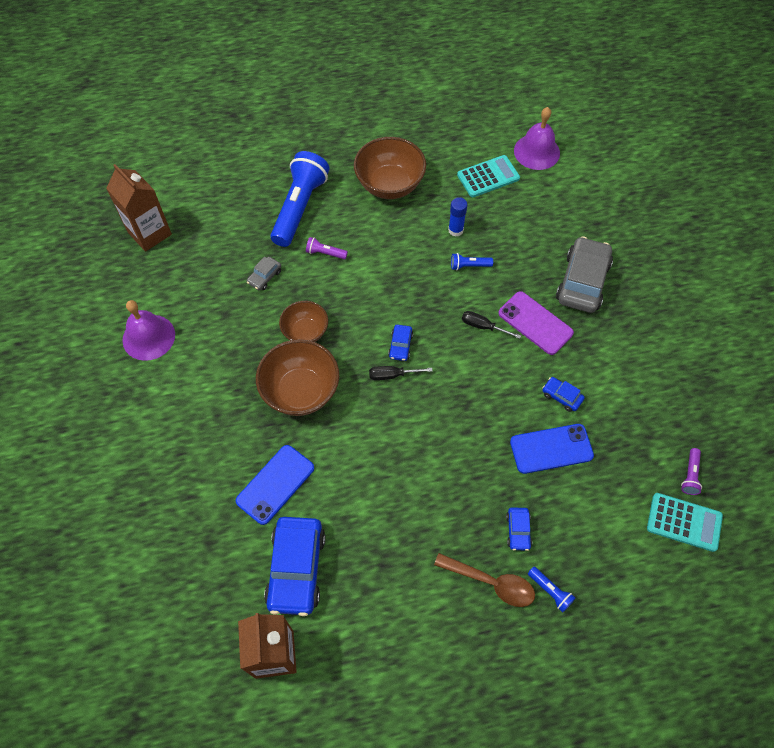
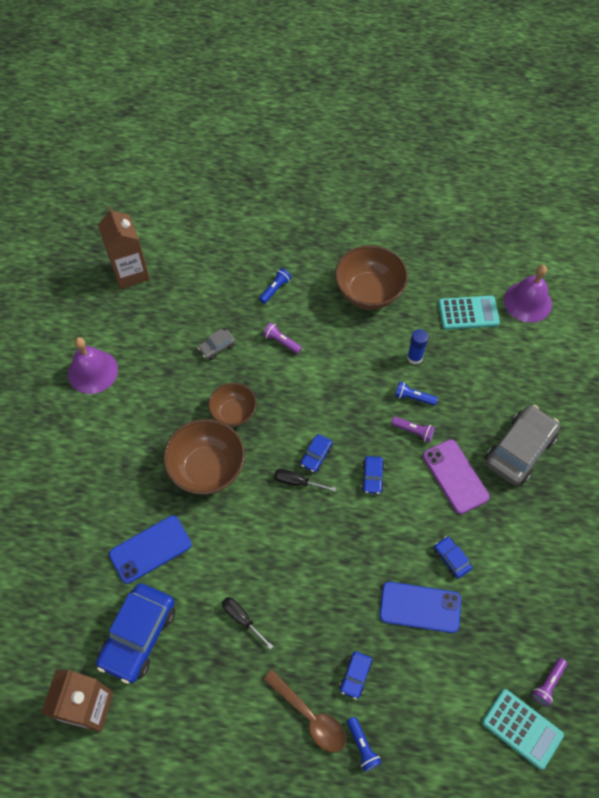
camera: 20 degrees right, 0 degrees up
(300, 207) = (275, 289): blue flashlight -> blue flashlight, size x0.41
(460, 348) = (372, 477): none -> blue car
(481, 295) = (413, 431): none -> purple flashlight
(483, 326) = (403, 463): black screwdriver -> black screwdriver (242, 619)

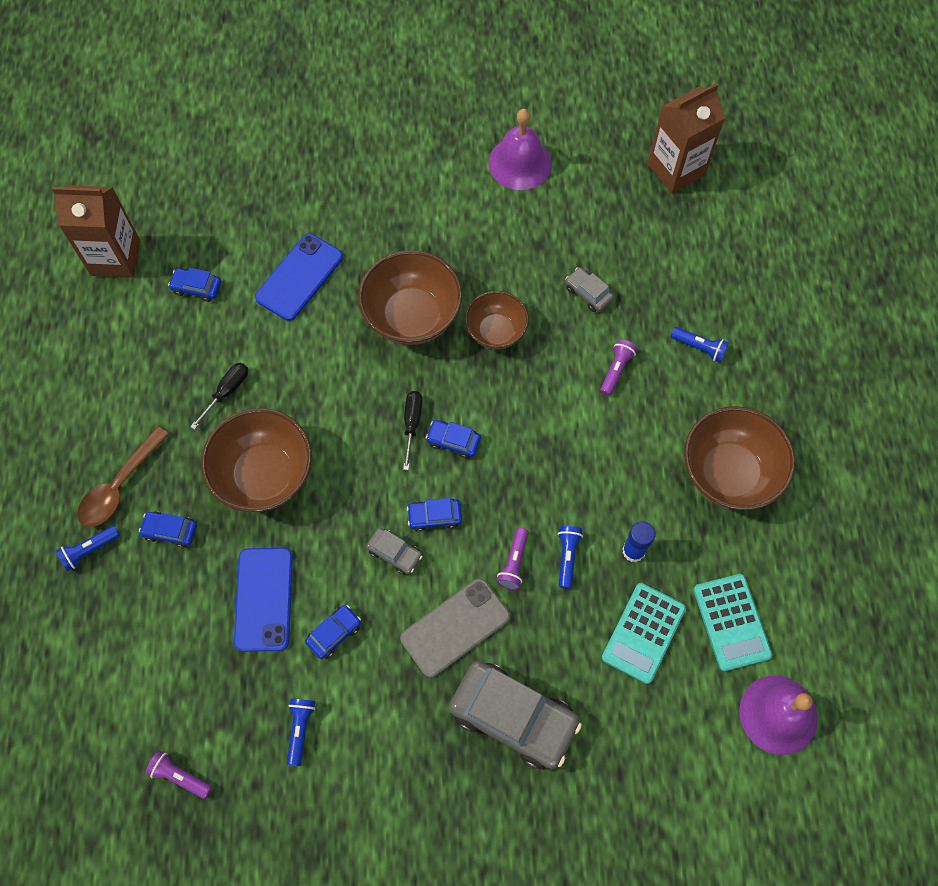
camera: 80 degrees right, 5 degrees up
(138, 635) = (197, 288): blue car -> blue car, size x0.46
(150, 549) = (299, 277): blue phone -> blue phone turned 75 degrees clockwise
(320, 596) = (264, 475): none -> brown bowl
(396, 508) = (395, 553): none -> grey car
(455, 476) = (455, 627): purple phone -> grey phone
(519, 591) = (300, 729): none -> blue flashlight
(522, 728) = (121, 744): turquoise calculator -> turquoise calculator (643, 633)

